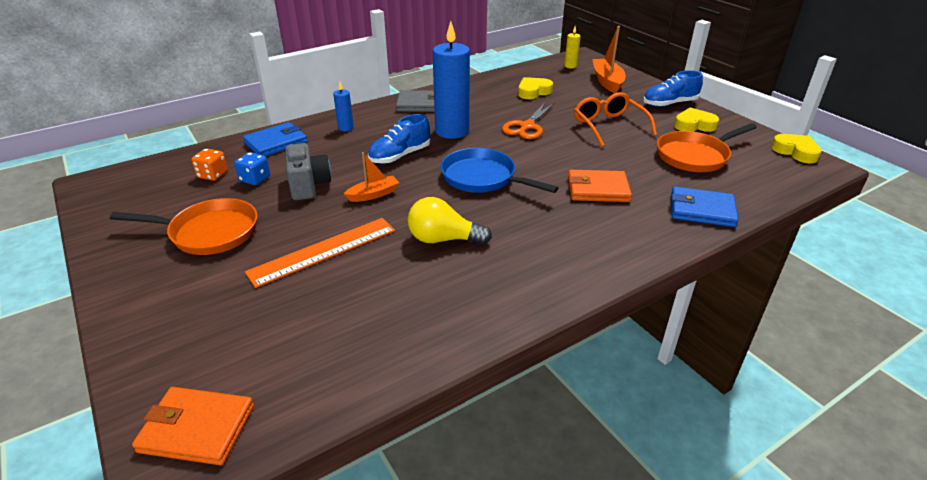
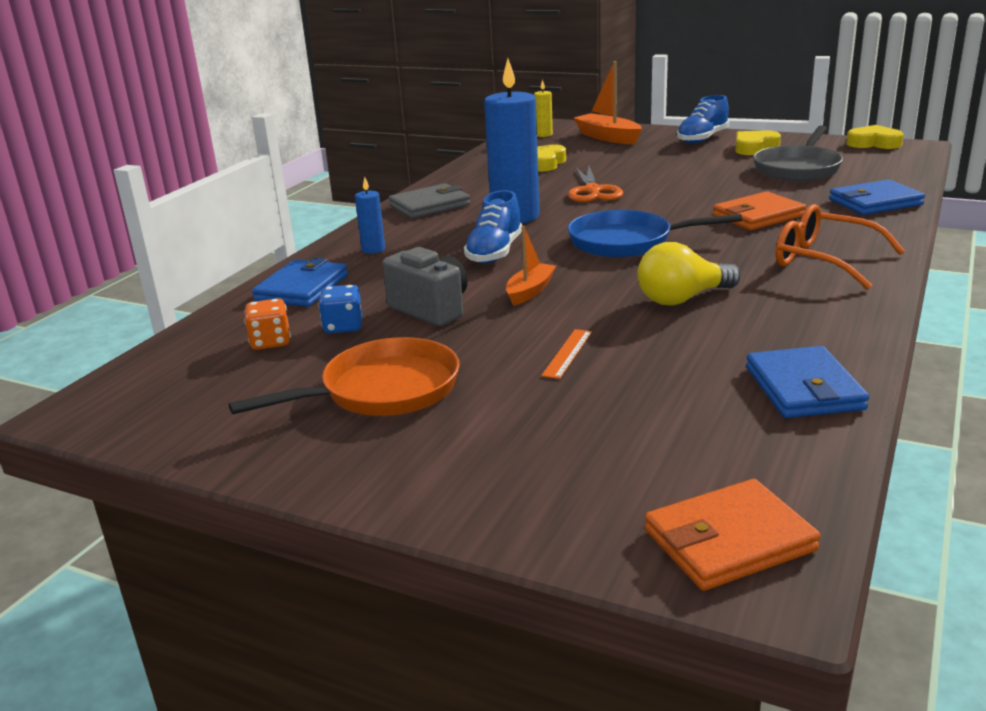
camera: 30 degrees left, 10 degrees down
(323, 251) = (567, 353): orange ruler -> orange ruler, size x0.47
(400, 345) = (804, 388): none -> blue wallet
(609, 126) = (676, 169): orange glasses -> orange glasses (823, 260)
(695, 156) = (798, 169): orange pan -> grey pan

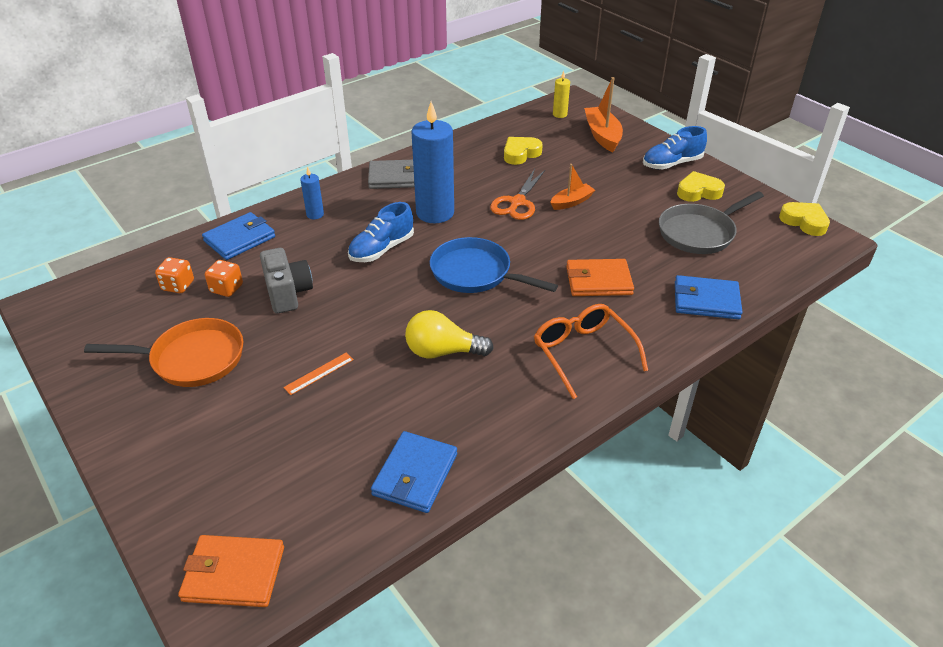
camera: 25 degrees right, 15 degrees up
(343, 327) = (226, 288): blue dice -> orange dice
(530, 291) = (360, 301): orange boat -> orange boat (571, 202)

